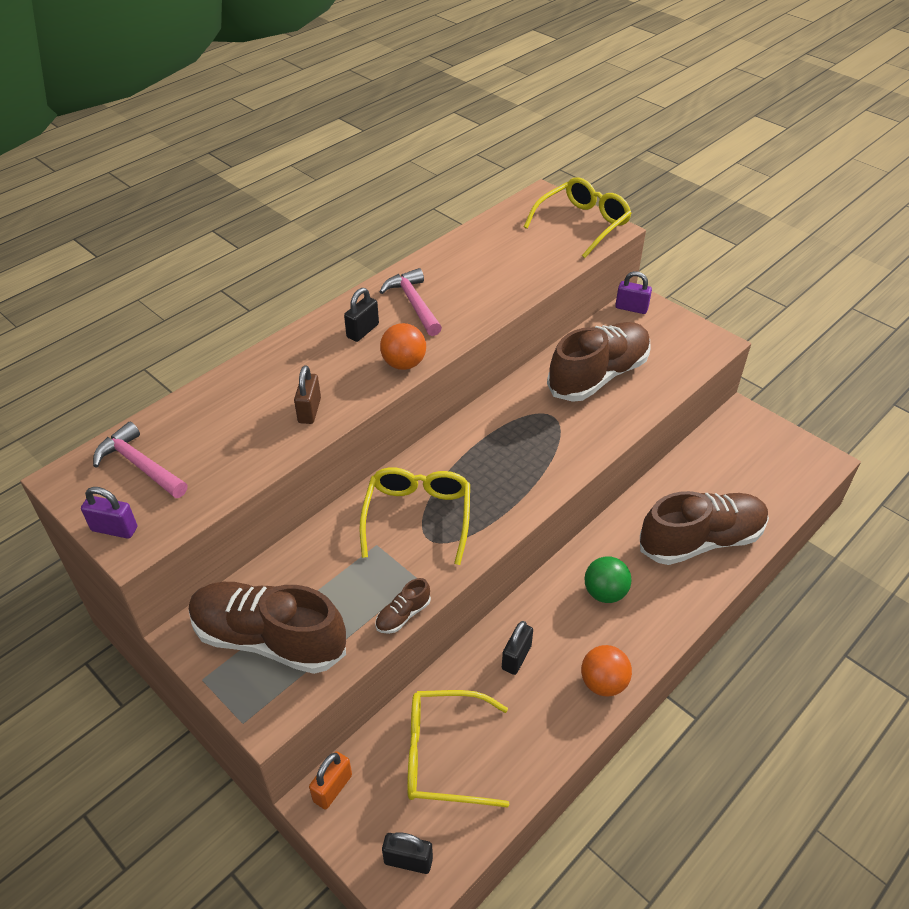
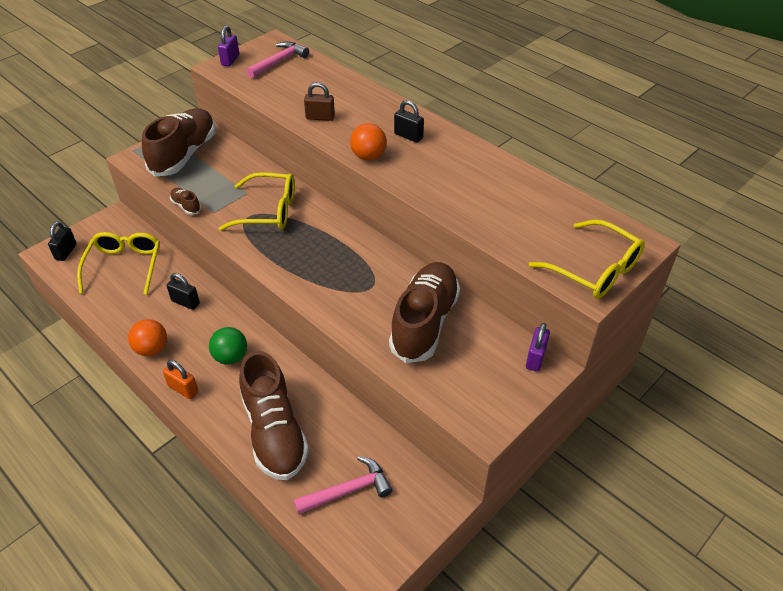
camera: 90 degrees right, 0 degrees up
(332, 788) = (120, 220): orange padlock -> orange padlock (183, 389)
(413, 304) = (445, 160): pink hammer -> pink hammer (348, 490)
(598, 376) = (424, 322): brown shoe -> brown shoe turned 120 degrees counterclockwise

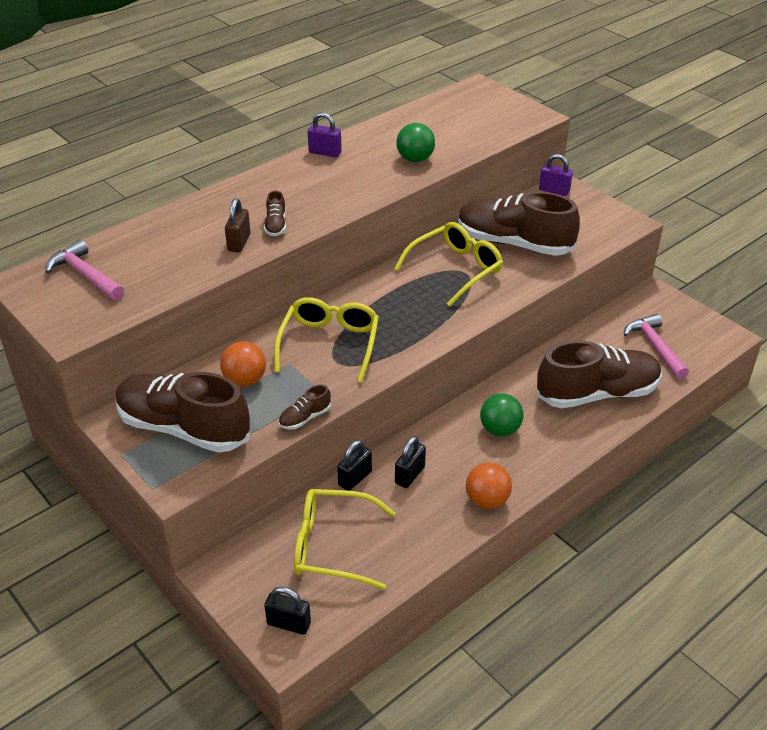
camera: 85 degrees left, 5 degrees down
(183, 389) = (547, 466): orange padlock -> none
(230, 60) = (58, 320): purple padlock -> purple padlock (325, 153)
(345, 132) = (276, 225): none -> brown shoe
(368, 156) = (328, 211): orange ball -> orange ball (245, 380)
(408, 136) = (295, 185): black padlock -> black padlock (355, 478)
(467, 201) = (415, 159): none -> green ball
(594, 269) = (511, 111): yellow glasses -> yellow glasses (455, 269)

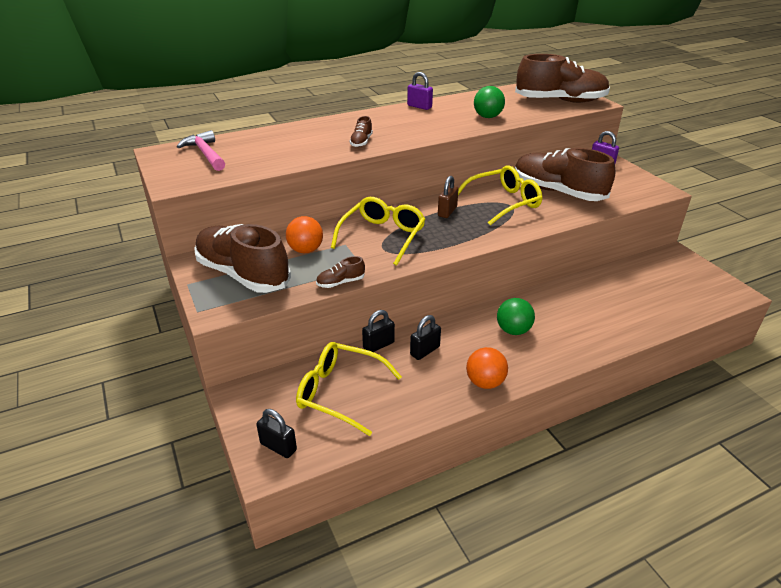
camera: 15 degrees right, 5 degrees down
(239, 242) = (328, 149): brown padlock -> brown padlock (447, 211)
(597, 394) = (607, 318): brown shoe -> brown shoe (560, 101)
(655, 347) = (668, 291): pink hammer -> none

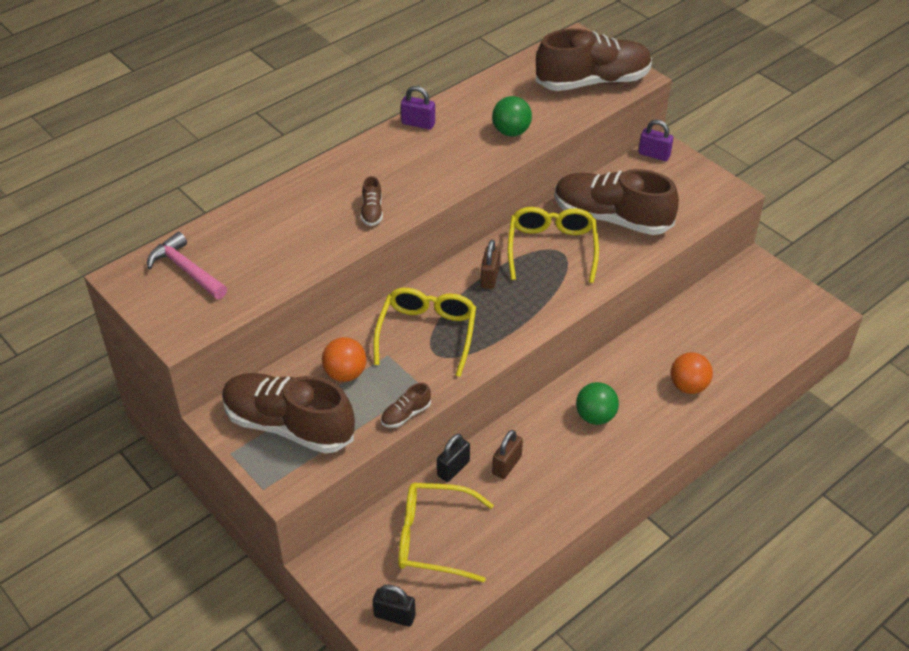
camera: 15 degrees left, 10 degrees up
(425, 351) = (507, 465): black padlock -> brown padlock
(485, 382) = (582, 491): orange ball -> orange ball (688, 386)
(503, 202) = (552, 249): yellow glasses -> yellow glasses turned 45 degrees counterclockwise

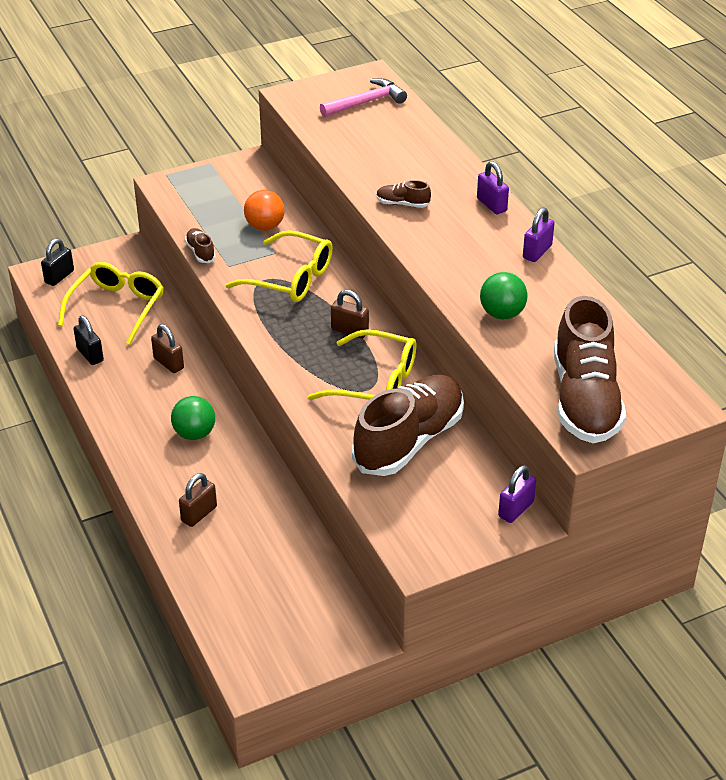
camera: 105 degrees right, 5 degrees down
(288, 425) = (223, 192): brown shoe -> none
(355, 157) = (491, 205): none -> purple padlock
(453, 468) = (182, 331): black padlock -> black padlock (90, 355)
(688, 386) = (199, 514): orange ball -> brown padlock

